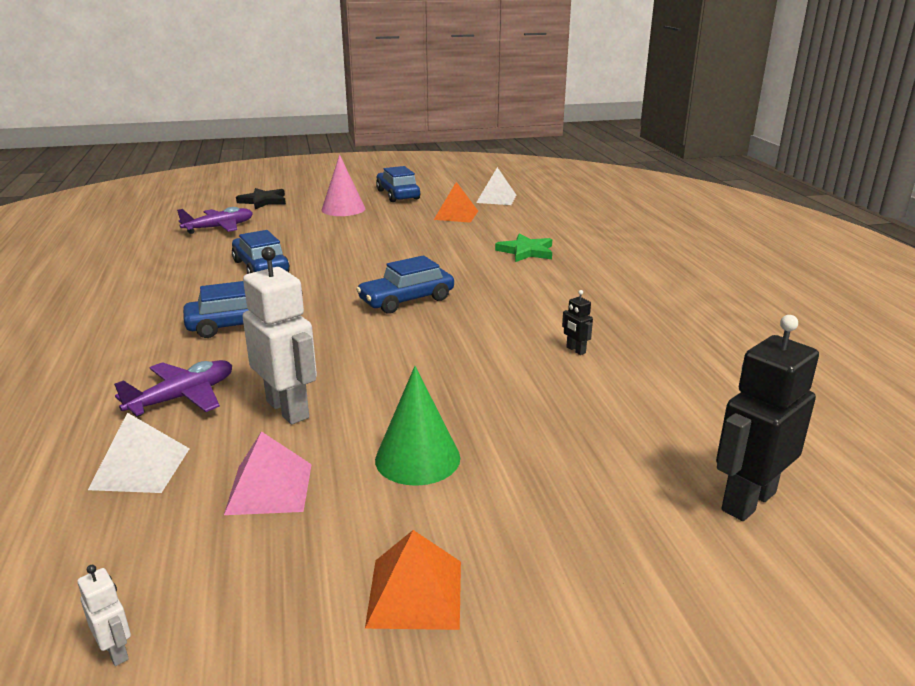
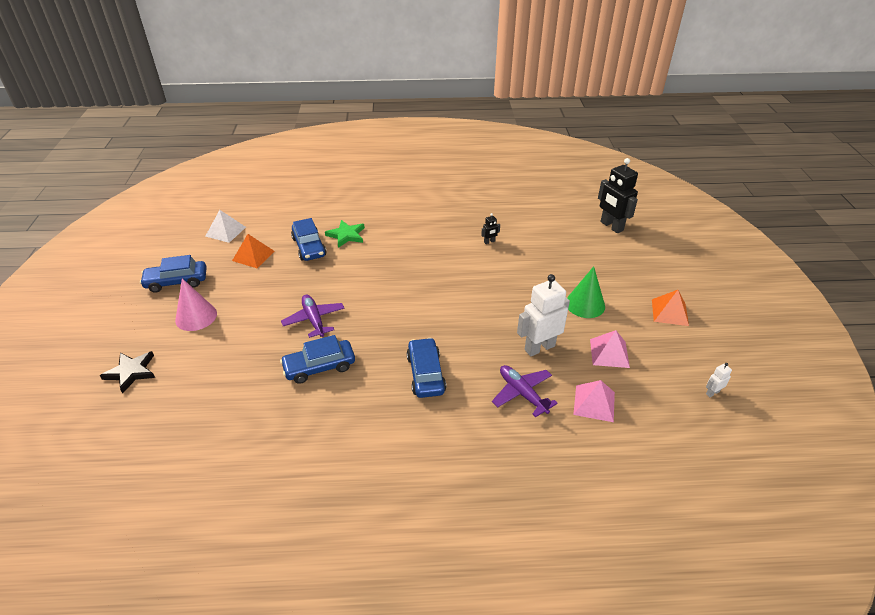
camera: 80 degrees left, 15 degrees up
(140, 468) = (594, 403): white pyramid -> pink pyramid
(219, 228) = (200, 401): purple plane -> purple plane (314, 320)
(406, 300) = (408, 294): blue car -> blue car (309, 247)

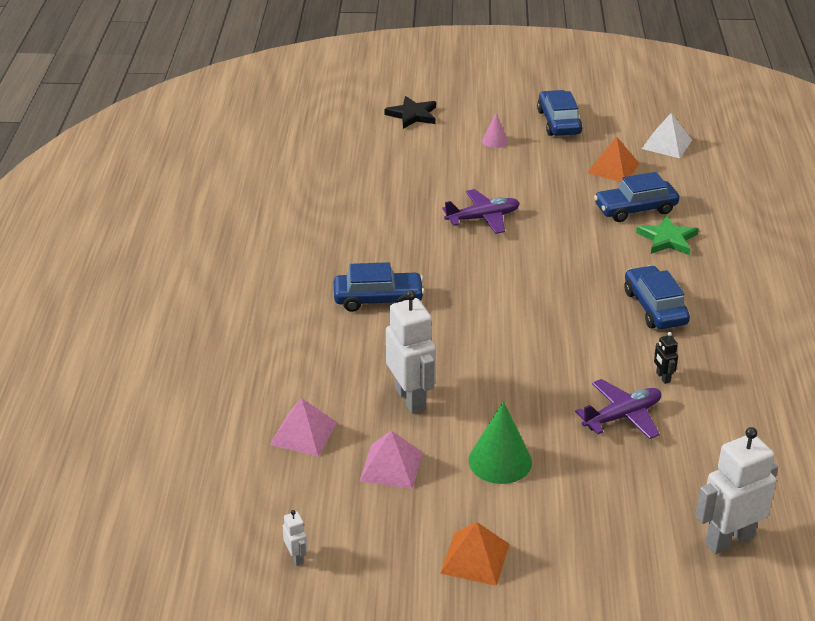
camera: 95 degrees right, 5 degrees down
(196, 316) = (495, 141): pink cone -> pink cone, size x0.55
(319, 367) = (402, 224): blue car -> blue car (655, 307)
(522, 393) = (332, 373): purple plane -> purple plane (622, 416)
(611, 226) = (729, 540): black robot -> white robot

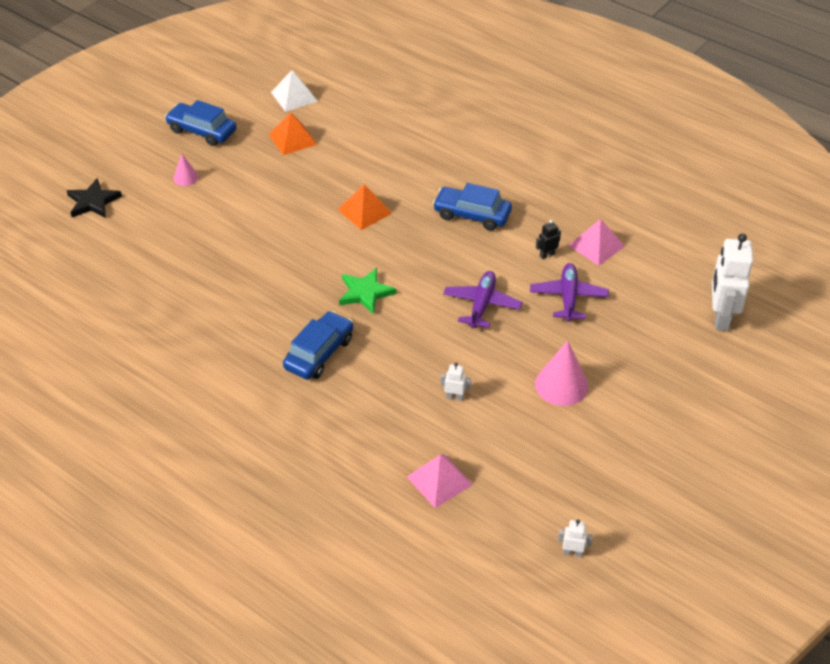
camera: 55 degrees left, 10 degrees up
(391, 466) = (518, 447): pink pyramid -> pink pyramid (596, 245)
(411, 399) = (454, 397): white robot -> white robot, size x0.44
(475, 558) = (646, 451): orange pyramid -> orange pyramid (365, 211)
(483, 218) = (279, 240): purple plane -> purple plane (482, 305)
(500, 461) = (561, 385): green cone -> pink cone
(635, 209) = (353, 158): blue car -> none
(663, 377) = (547, 255): black robot -> black robot turned 135 degrees clockwise
(667, 239) = (404, 163): green star -> green star (365, 292)

